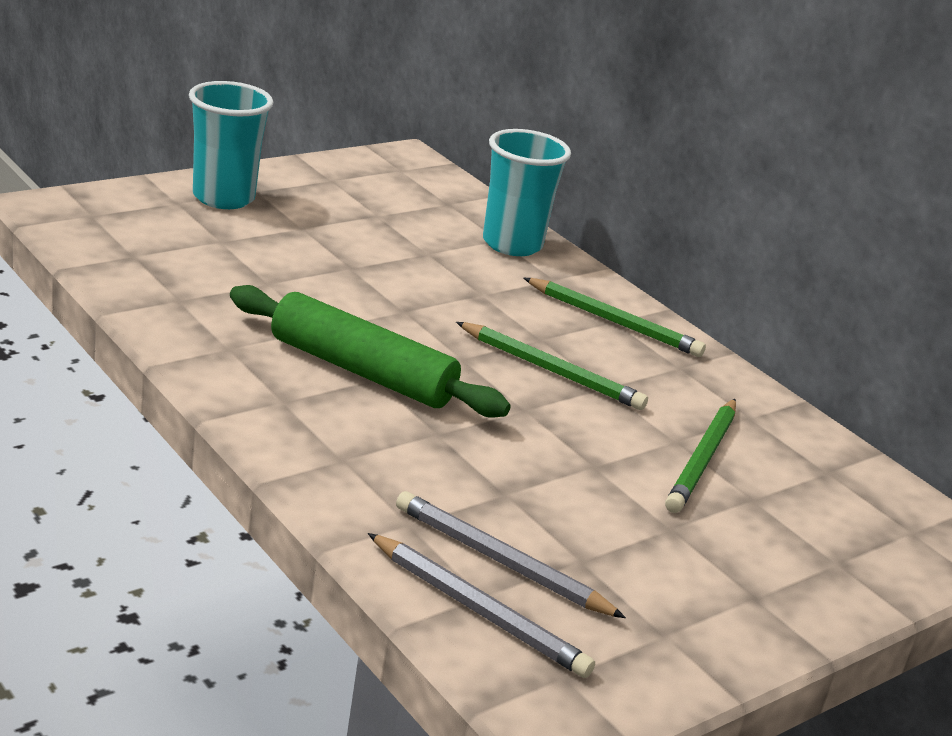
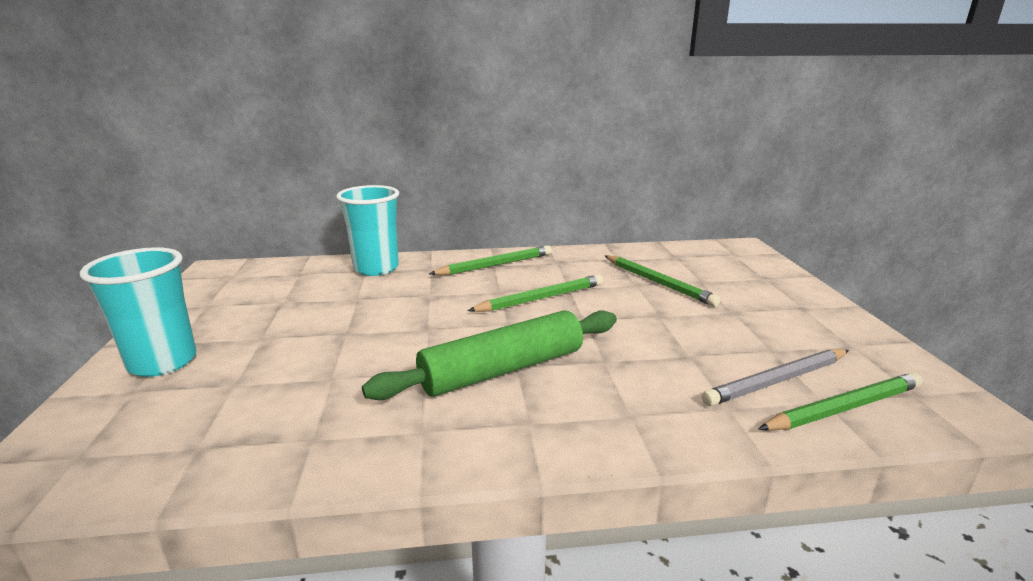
camera: 55 degrees left, 5 degrees down
(479, 610) = (844, 407): grey pencil -> green pencil

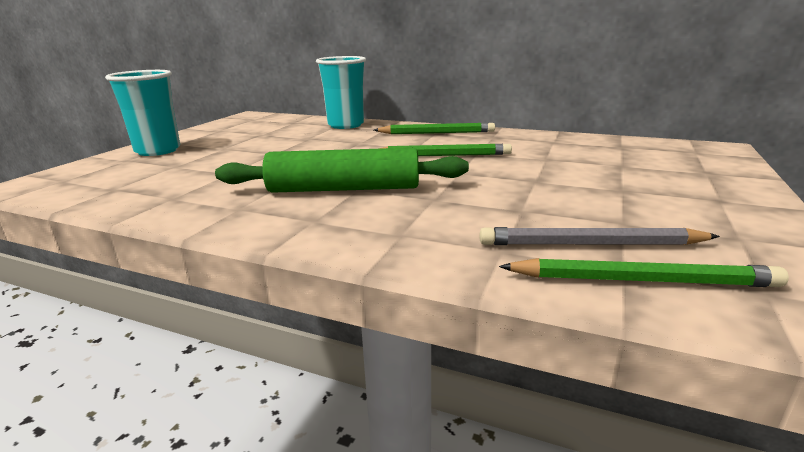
camera: 30 degrees right, 0 degrees up
(658, 283) = (571, 160): green pencil -> none

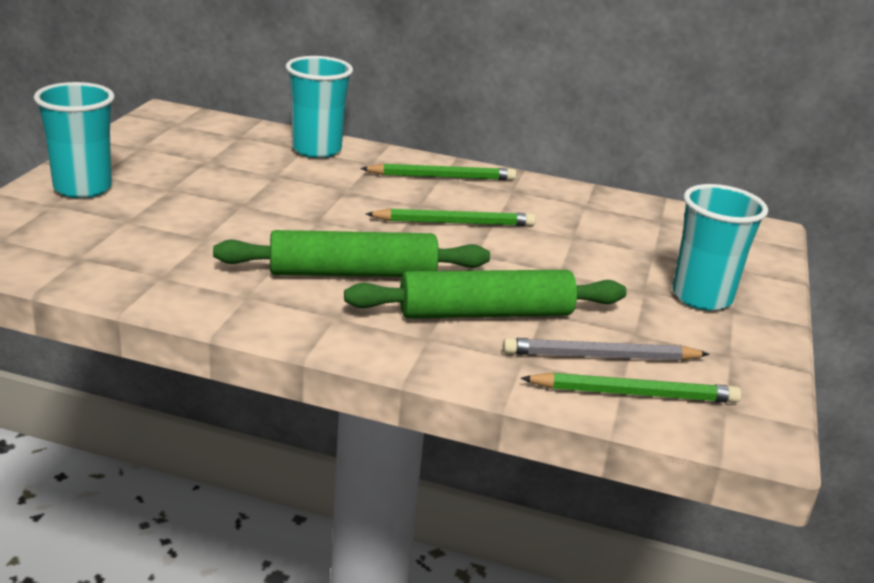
camera: 10 degrees left, 5 degrees up
(464, 212) = (485, 313): none -> green rolling pin
(682, 192) = (701, 297): none -> turquoise cup

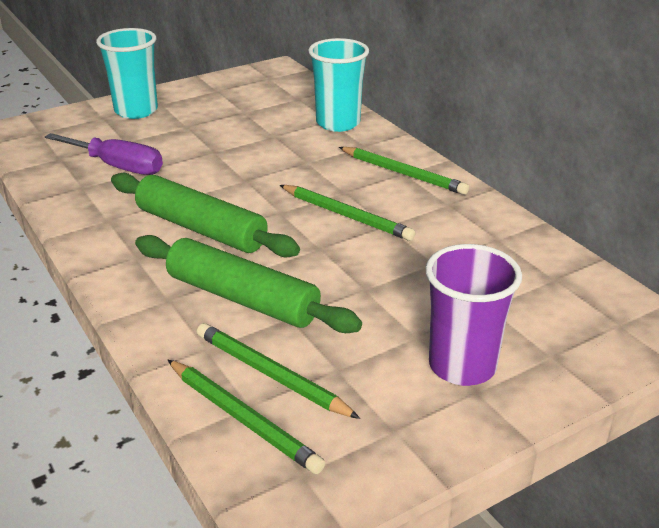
camera: 45 degrees right, 5 degrees up
(165, 246) = (118, 166): none -> purple screwdriver
(600, 356) = (271, 374): grey pencil -> green pencil
(701, 297) = (462, 366): turquoise cup -> purple cup

